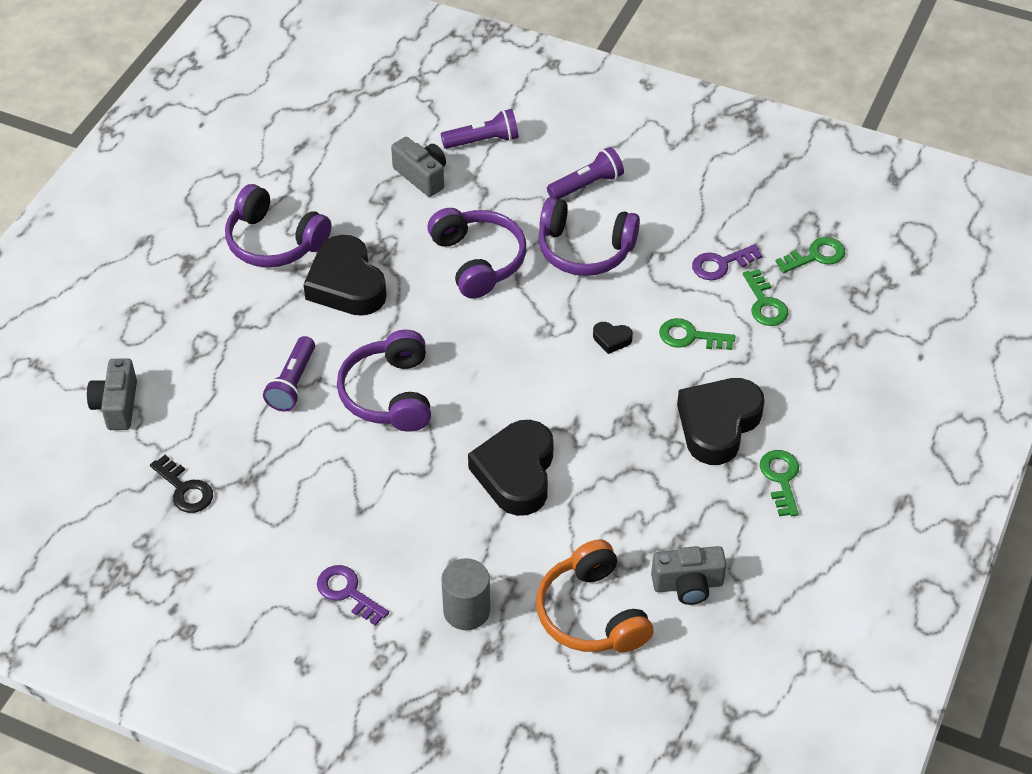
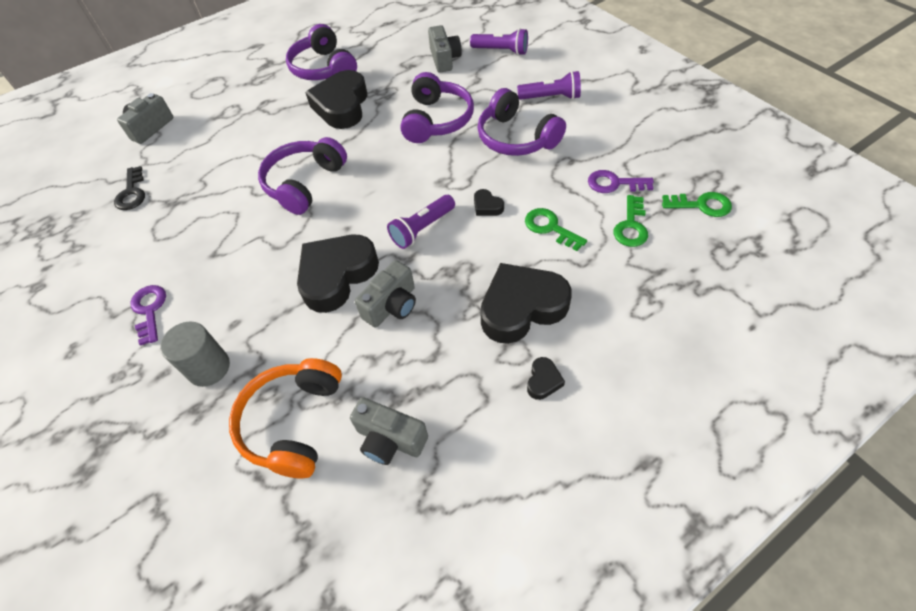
camera: 35 degrees right, 5 degrees up
(292, 383) = (254, 153): purple flashlight -> purple flashlight (422, 229)
(596, 476) = (392, 306): none -> grey camera
(781, 478) = (543, 381): green key -> black heart

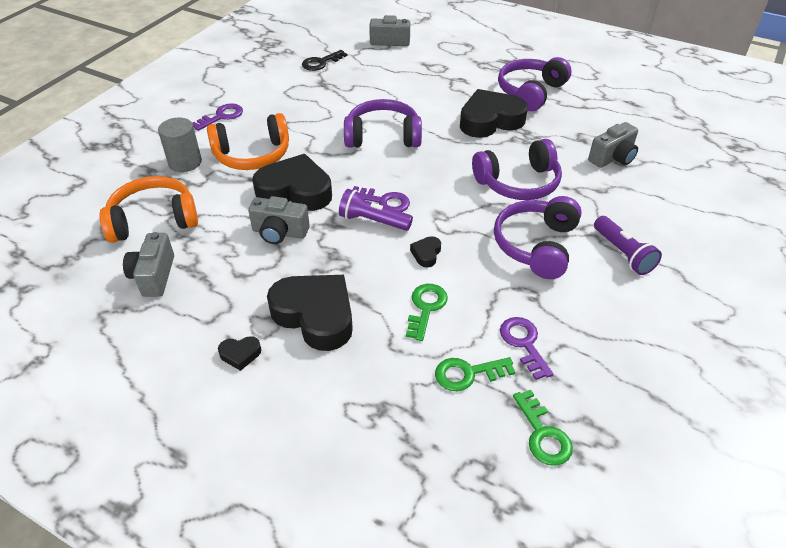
camera: 60 degrees right, 10 degrees down
(248, 298) = (252, 155): none -> orange headphones
(400, 212) = (384, 201): none -> purple key
(501, 51) = (666, 192): purple flashlight -> none

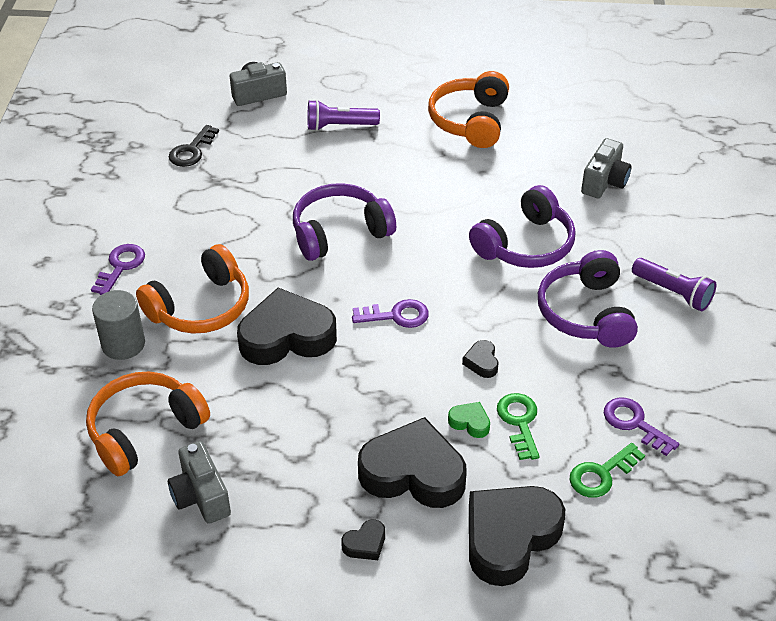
camera: 25 degrees left, 0 degrees up
(279, 232) = (306, 393): grey camera -> none
(373, 221) = (400, 343): purple flashlight -> purple flashlight (339, 126)
(386, 294) = (470, 422): none -> green heart
(490, 120) = (448, 173): black heart -> black heart (509, 537)
(530, 92) = (470, 121): purple headphones -> orange headphones
(543, 434) = (701, 505): green key -> none

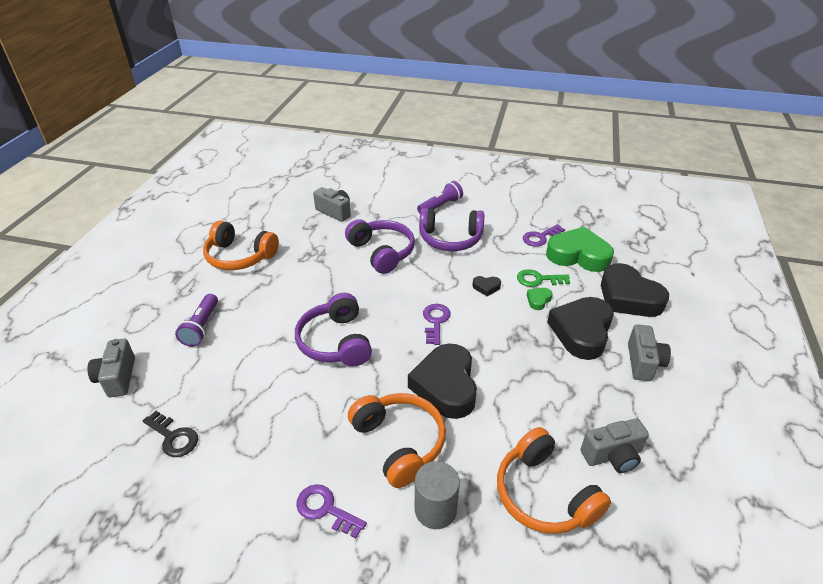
camera: 80 degrees left, 5 degrees down
(365, 544) = (643, 362): black heart -> grey camera
(601, 474) = (578, 255): green key -> green heart

